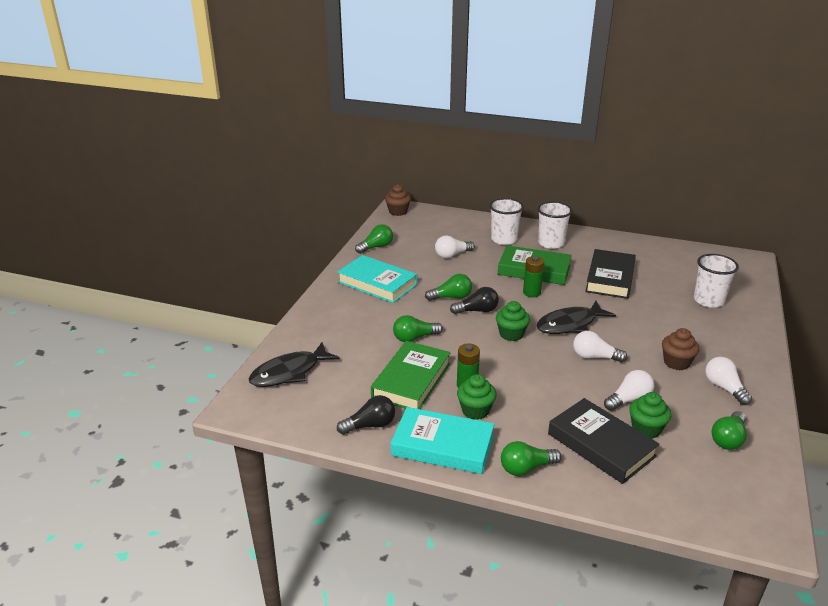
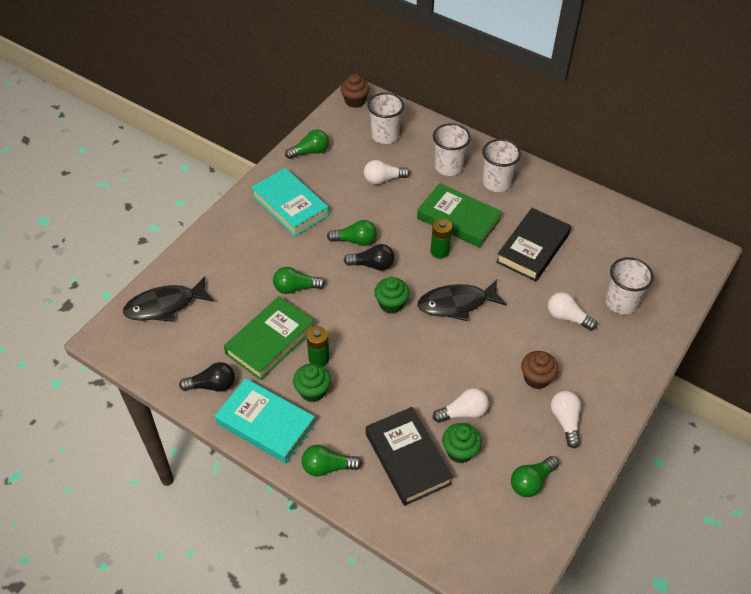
camera: 15 degrees right, 20 degrees up
(437, 228) = (385, 135): none -> white cup
(594, 357) = (458, 352): white light bulb -> white light bulb (567, 317)

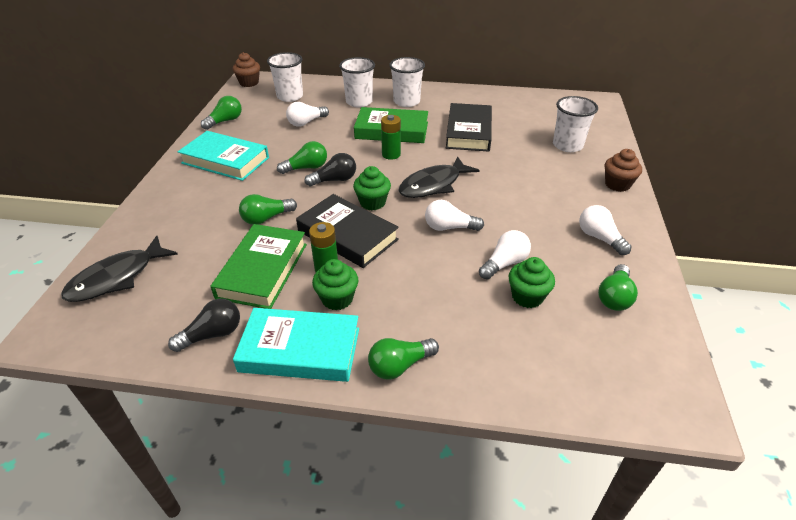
camera: 25 degrees left, 10 degrees down
(407, 459) = (481, 323): black book -> black book (347, 235)
(536, 378) = (547, 215): brown cupcake -> brown cupcake (617, 184)
(567, 317) = (535, 166): white light bulb -> white light bulb (449, 227)

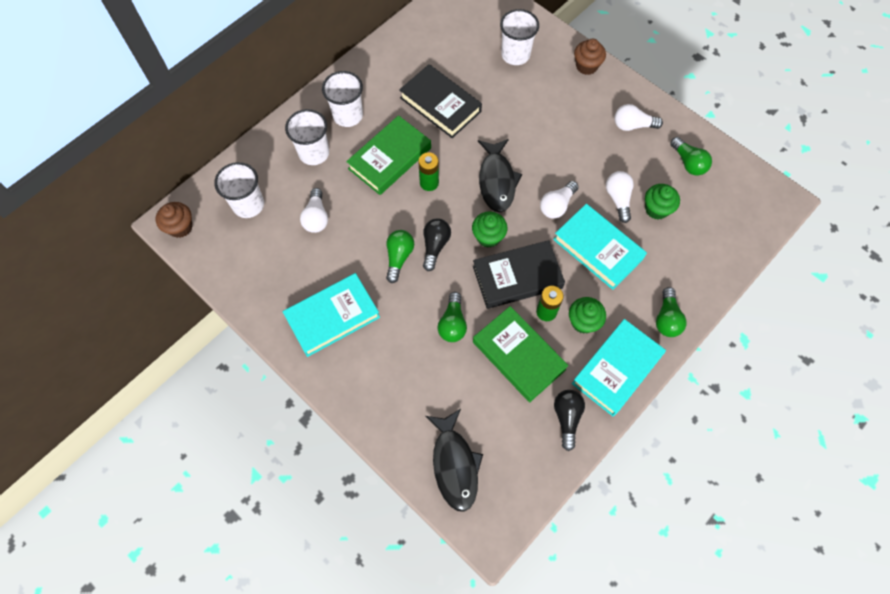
camera: 55 degrees left, 25 degrees up
(225, 121) = (252, 286): green light bulb -> none
(431, 273) = (598, 249): none -> turquoise book

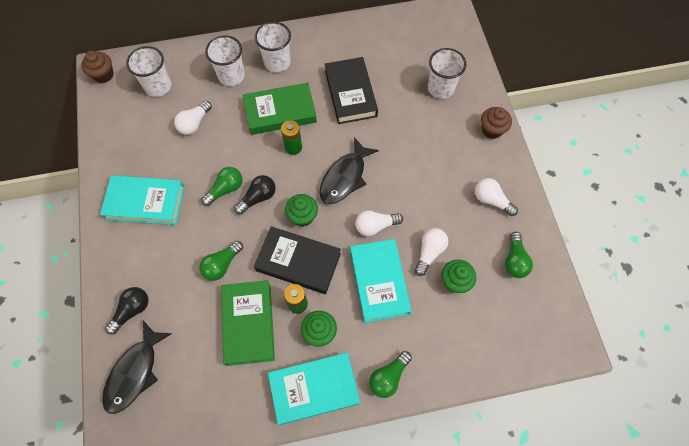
camera: 35 degrees right, 0 degrees up
(567, 418) = (243, 399): black light bulb -> black light bulb (132, 310)

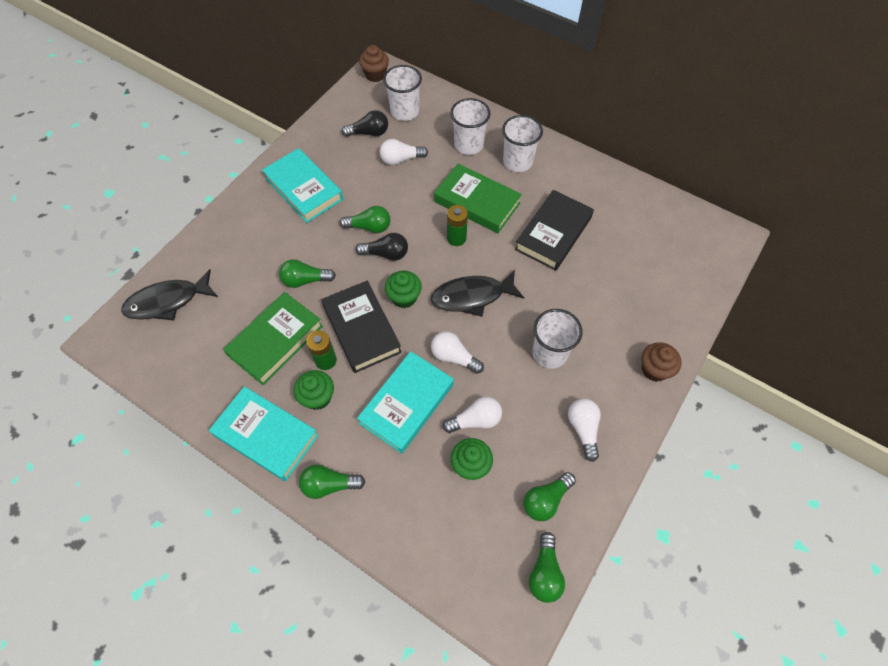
camera: 45 degrees right, 5 degrees down
(132, 310) = (212, 257): black light bulb -> black light bulb (369, 133)
(440, 88) = (644, 293): white cup -> white cup (549, 353)
(555, 301) = (544, 573): none -> green light bulb

